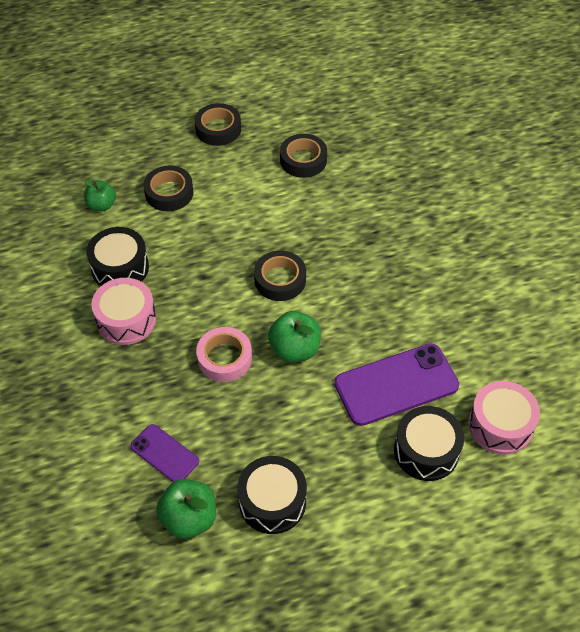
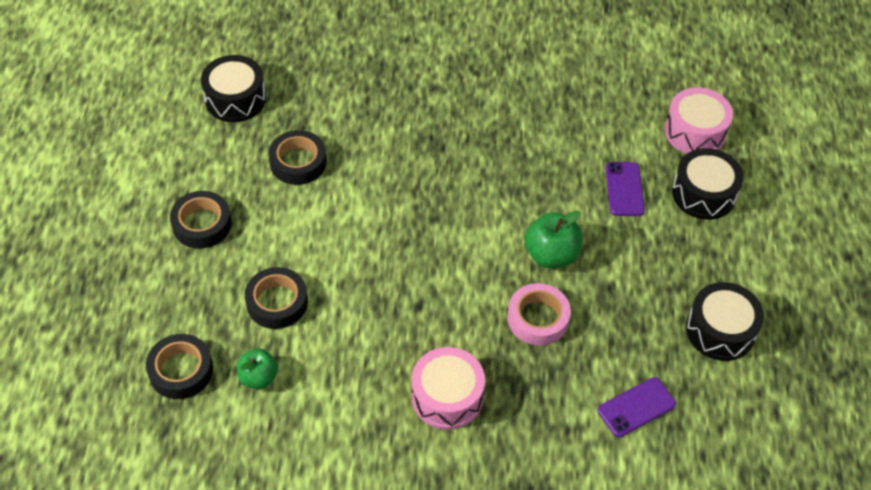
camera: 70 degrees left, 0 degrees up
(120, 268) = (368, 383): black drum -> black drum (235, 99)
(189, 518) = (718, 406): green apple -> none
(280, 280) = (456, 238): black tape -> black tape (181, 370)
(396, 384) = (624, 189): purple phone -> purple phone, size x0.55

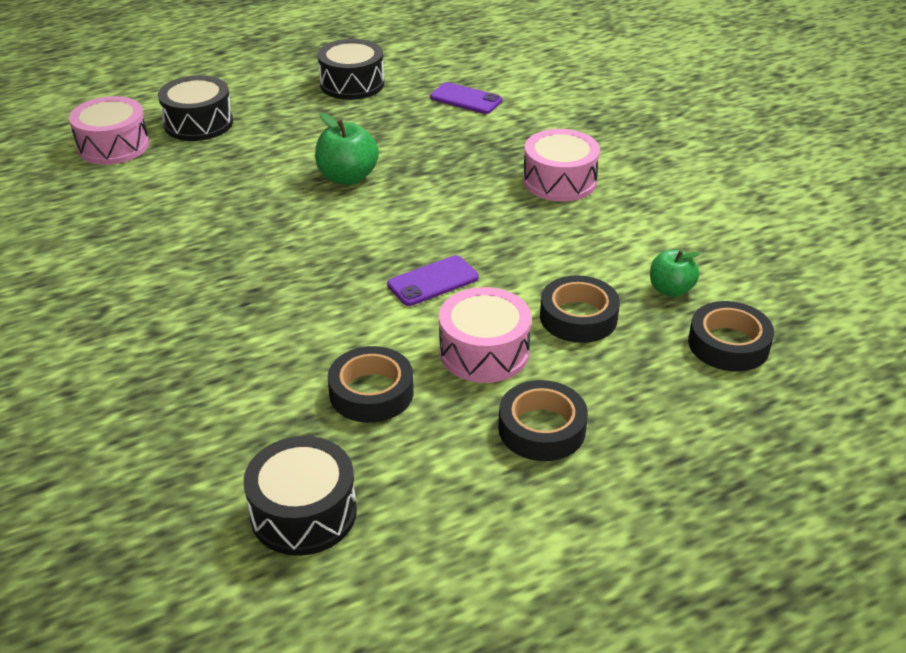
camera: 120 degrees left, 15 degrees down
(287, 232) = (484, 352): none -> pink drum
(538, 318) = (428, 163): pink tape -> none
(624, 189) = (226, 162): purple phone -> purple phone (433, 281)

